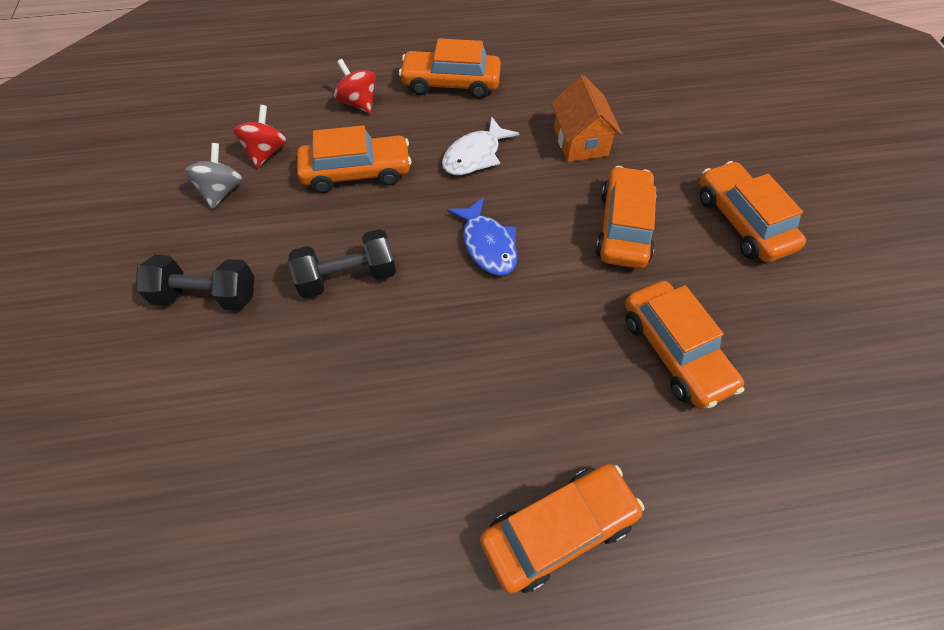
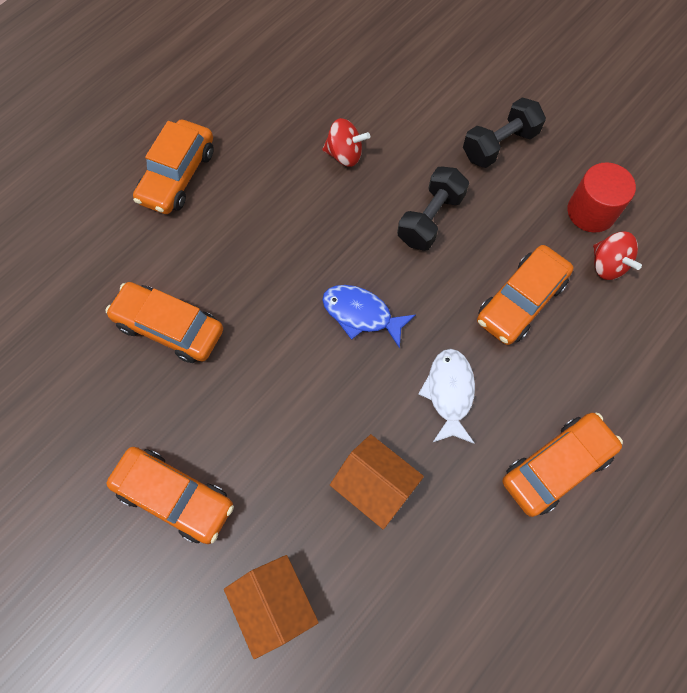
camera: 140 degrees right, 10 degrees up
(222, 191) = (591, 211): grey spinning top -> red cylinder
(358, 103) = (605, 372): red spinning top -> red spinning top (345, 155)
(623, 227) = (271, 411): orange car -> none
(700, 128) = (274, 604): none -> orange house

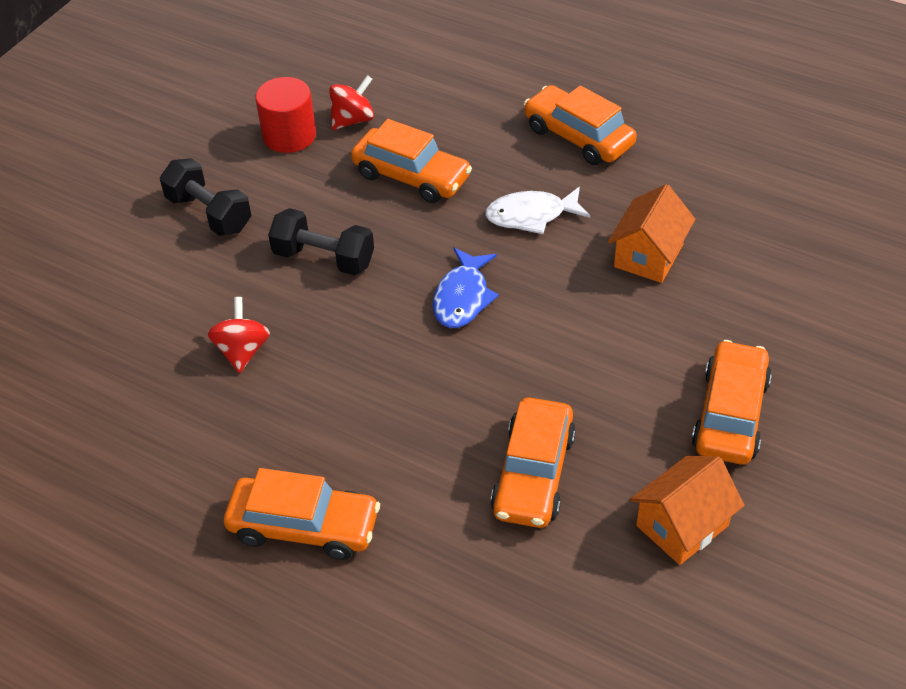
camera: 100 degrees left, 20 degrees down
(274, 604) = (794, 308): orange house -> orange house (682, 525)

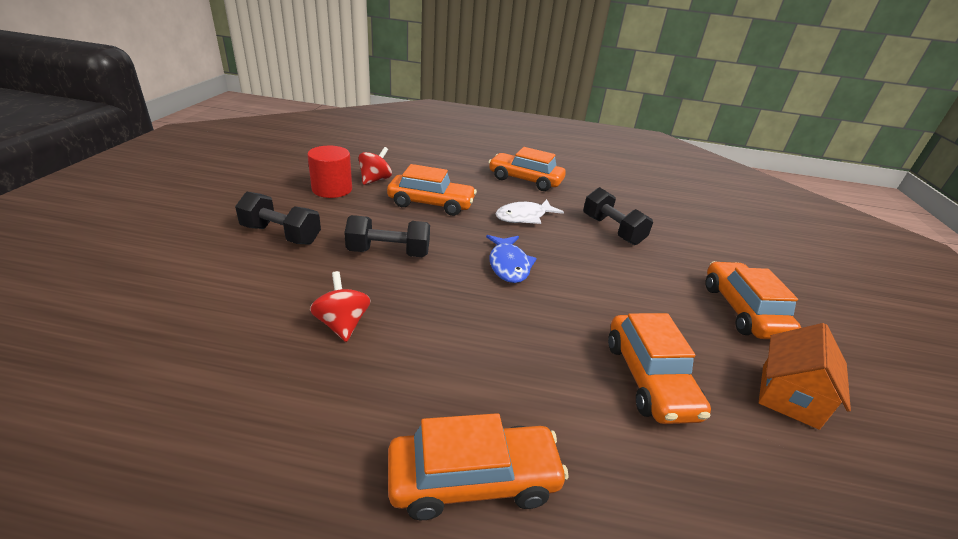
camera: 25 degrees left, 15 degrees down
(648, 256) = (612, 230): orange house -> black dumbbell

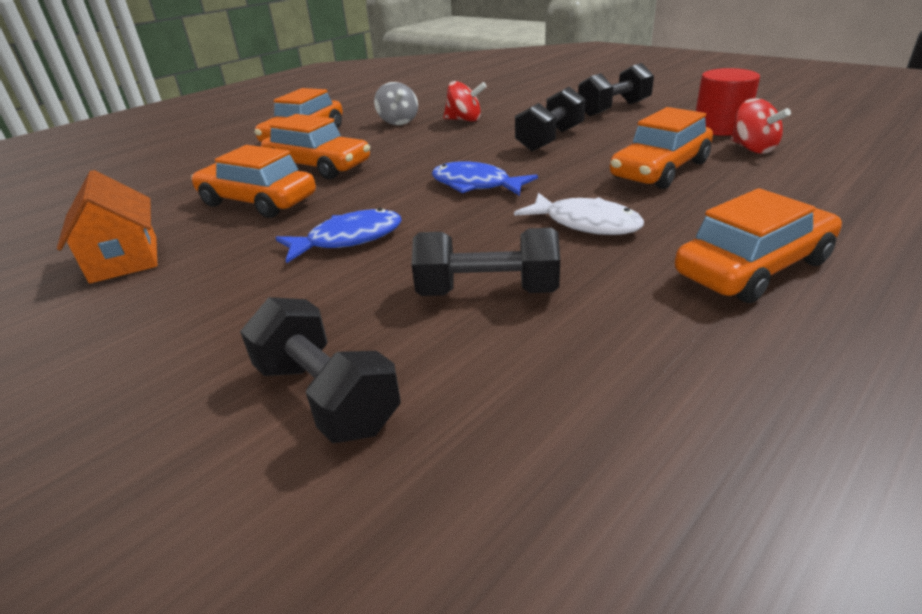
camera: 130 degrees right, 0 degrees up
(366, 388) = (398, 122): none -> grey spinning top
(524, 217) = (585, 223): white fish -> white fish turned 120 degrees clockwise
(629, 291) = (348, 239): none -> blue fish
(709, 246) = (327, 396): none -> black dumbbell
(742, 310) = (201, 309): orange car -> orange car (318, 166)

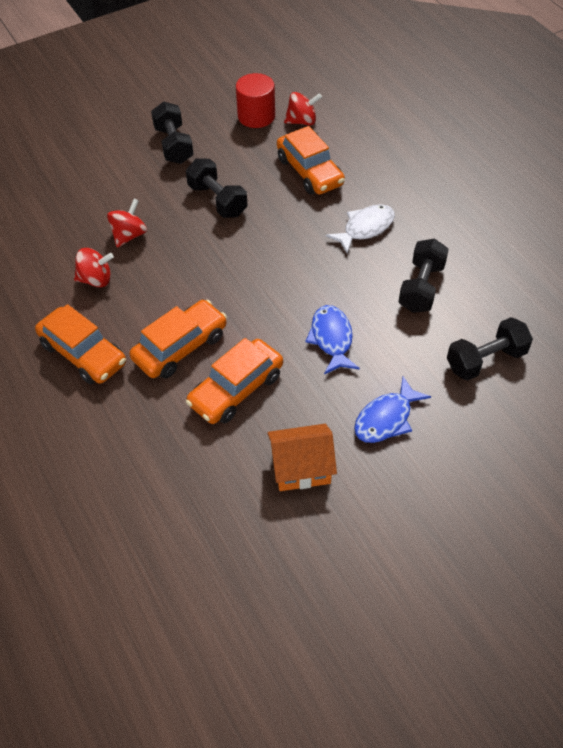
camera: 75 degrees left, 20 degrees up
(398, 122) = (96, 279): grey spinning top -> red spinning top
(475, 185) = (280, 261): blue fish -> blue fish (386, 418)
(753, 268) = (438, 190): orange car -> none

